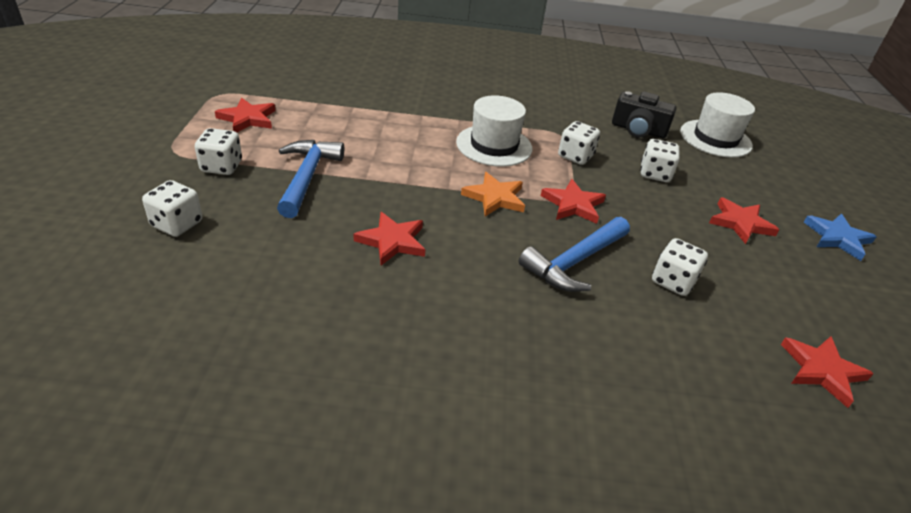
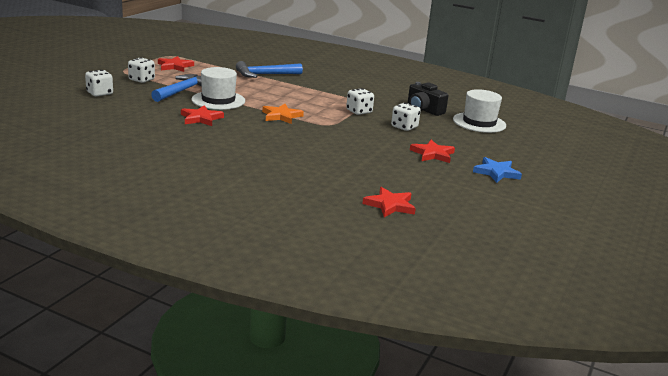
camera: 25 degrees right, 15 degrees down
(494, 145) = (310, 99): white hat -> white hat (218, 100)
(573, 204) = (327, 127): red star -> none
(575, 262) = (296, 144): blue hammer -> blue hammer (265, 75)
(673, 281) = (347, 162): white dice -> none

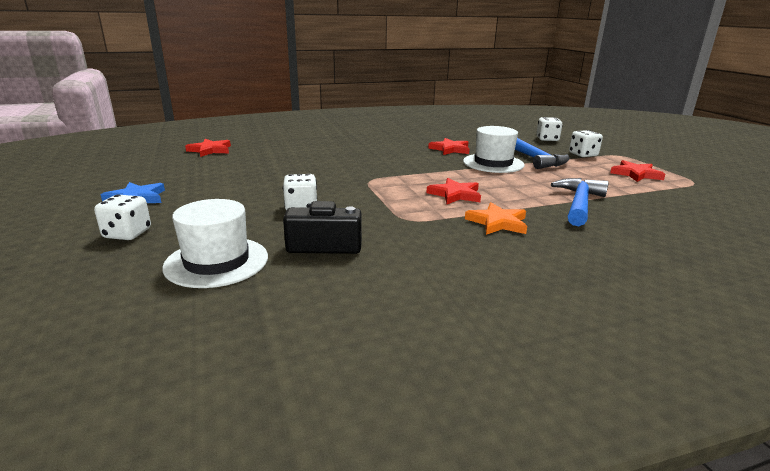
camera: 135 degrees right, 0 degrees up
(281, 116) = (419, 171): orange star -> orange star (497, 222)
(359, 111) = (381, 205): white dice -> white dice (127, 234)
(432, 154) = (226, 191): red star -> red star (455, 194)

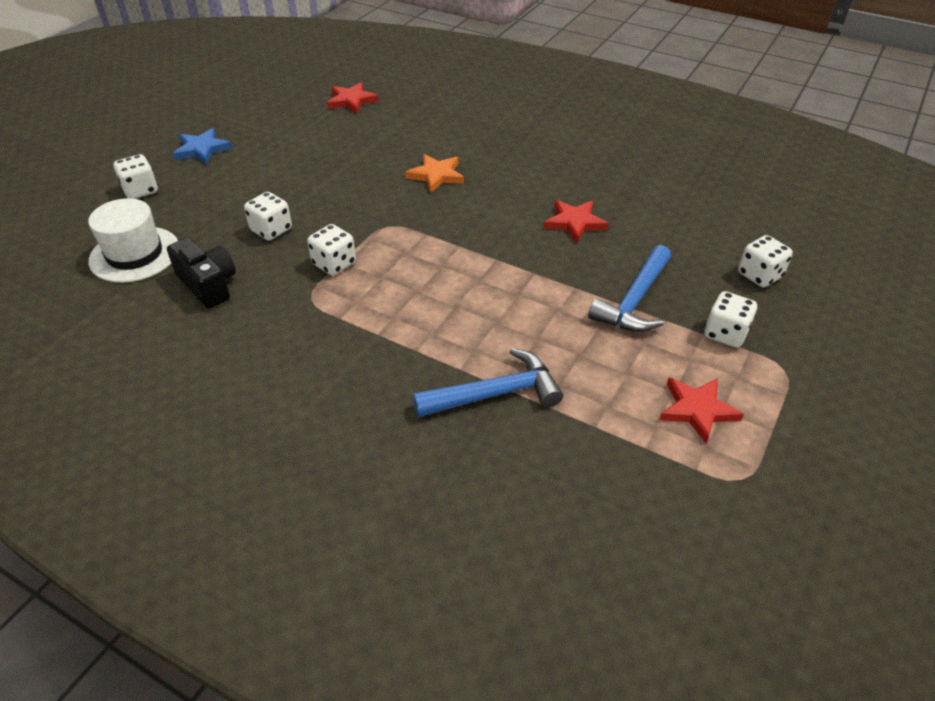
camera: 50 degrees right, 20 degrees up
(381, 203) = (334, 264): none -> white dice
(455, 194) = (413, 296): red star -> none
(493, 163) = (564, 276): white hat -> none
(497, 222) = (364, 355): orange star -> orange star (436, 175)

